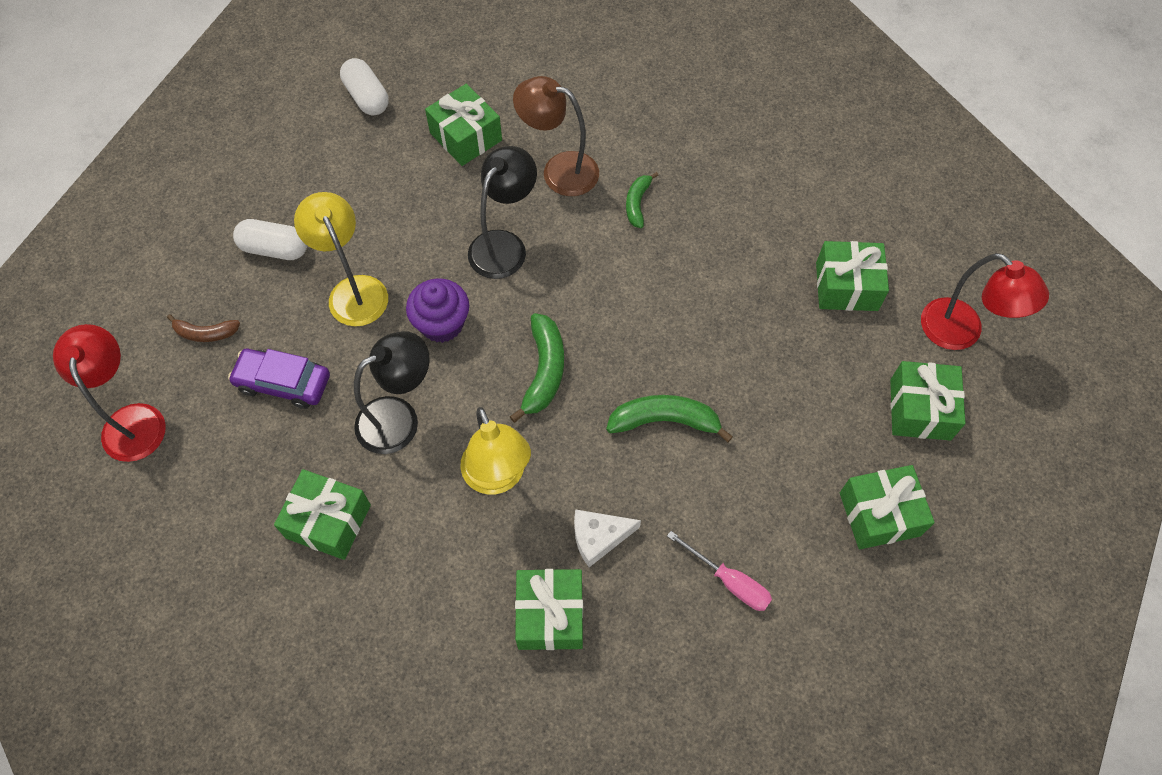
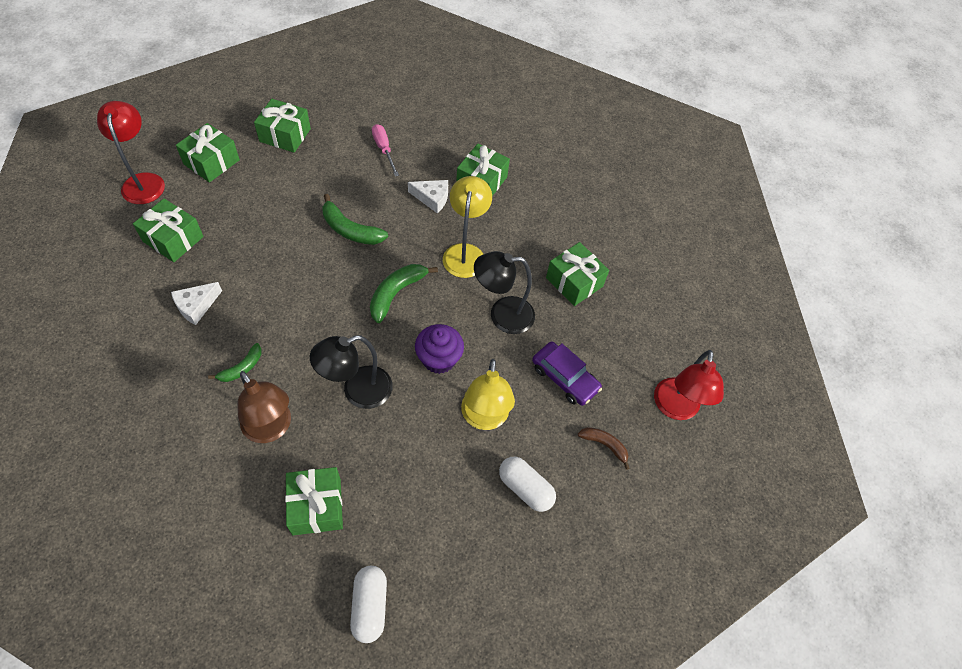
camera: 155 degrees left, 5 degrees down
(742, 233) = (196, 306): none -> white cheese

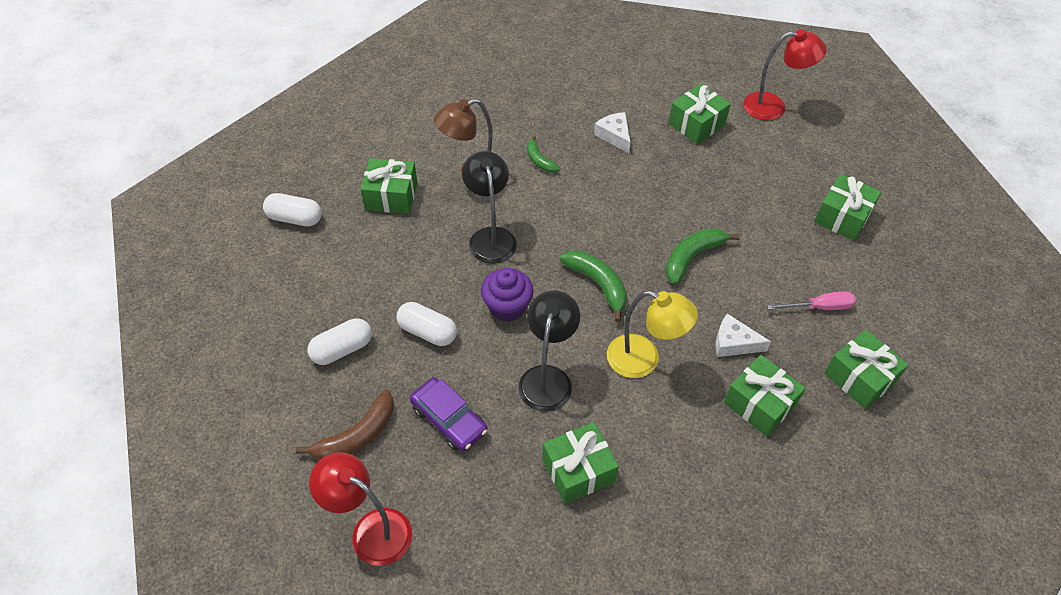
camera: 110 degrees right, 5 degrees down
(212, 162) = (799, 155): green gift -> green gift (859, 378)
(432, 198) = (734, 343): white cheese -> white cheese turned 75 degrees clockwise
(484, 418) = (427, 332): yellow lamp -> white capsule
(564, 378) = (449, 420): purple car -> purple car turned 105 degrees counterclockwise
(604, 445) = (357, 436): brown banana -> brown banana, size x1.61

